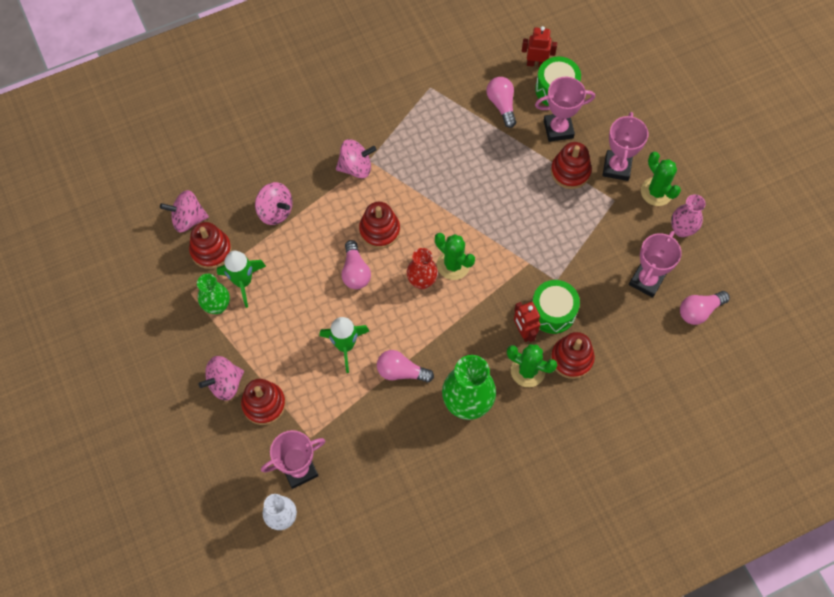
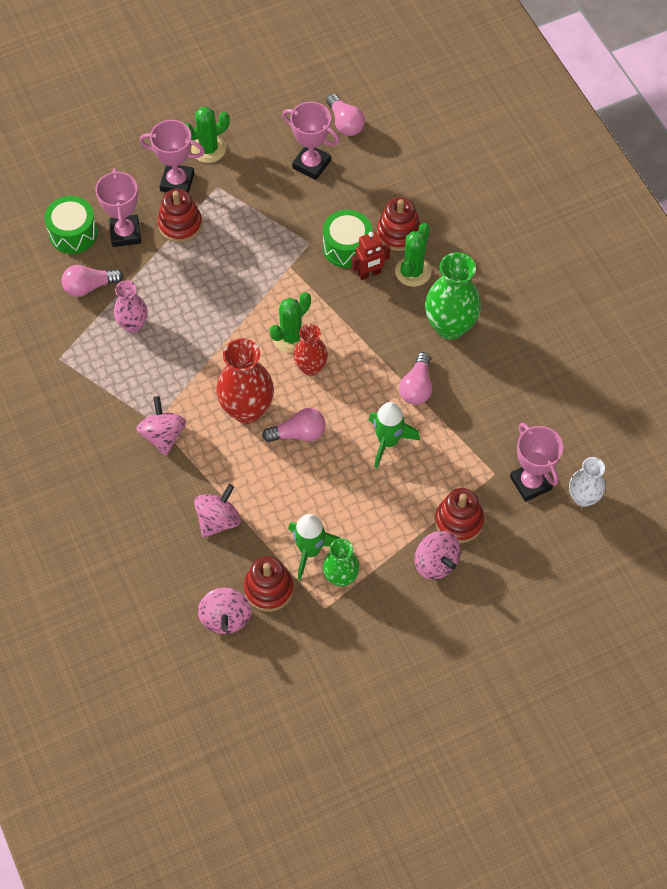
camera: 90 degrees left, 5 degrees down
(379, 230) = (247, 409): red stacking toy -> red vase
(536, 63) = (36, 251): red robot -> none
(681, 229) = (253, 131): pink vase -> pink vase (133, 325)

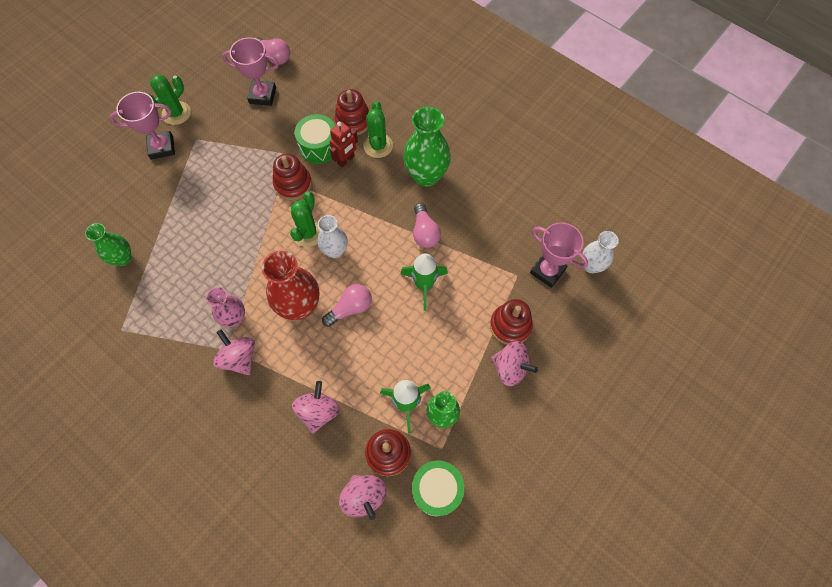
camera: 25 degrees left, 5 degrees up
(73, 233) = (91, 220): green drum -> green drum (437, 489)
(89, 286) = (123, 258): pink light bulb -> green vase
(125, 233) = (136, 203): pink trophy -> none
(133, 325) = (174, 275): pink vase -> pink vase (234, 318)
(180, 224) = (178, 179): red stacking toy -> red stacking toy (293, 184)
(310, 367) = (335, 251): red vase -> white vase

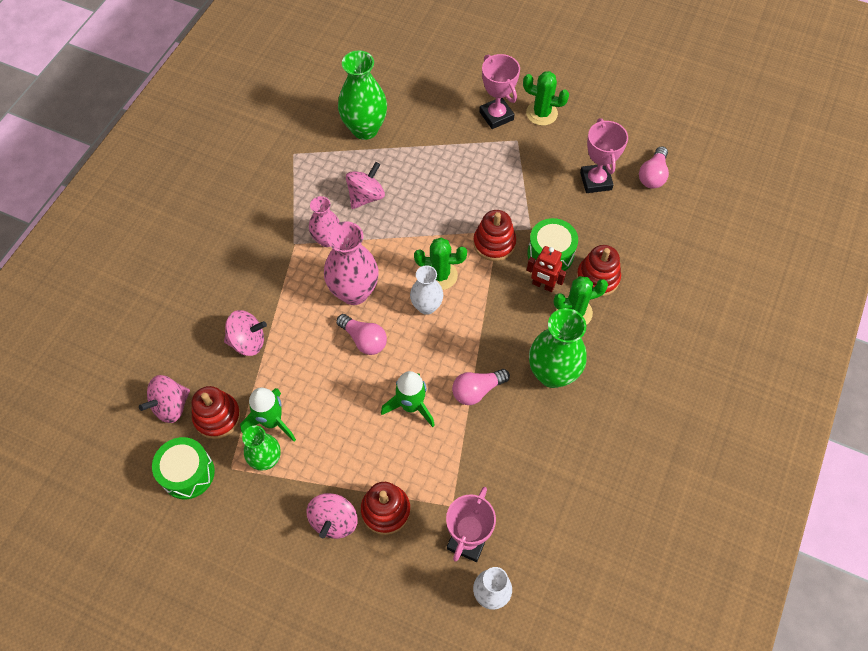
camera: 75 degrees right, 5 degrees down
(123, 258) = (365, 129): green vase -> green vase, size x1.63
(239, 358) = (287, 256): pink spinning top -> pink spinning top (366, 196)
(299, 306) = (354, 292): red vase -> pink vase

